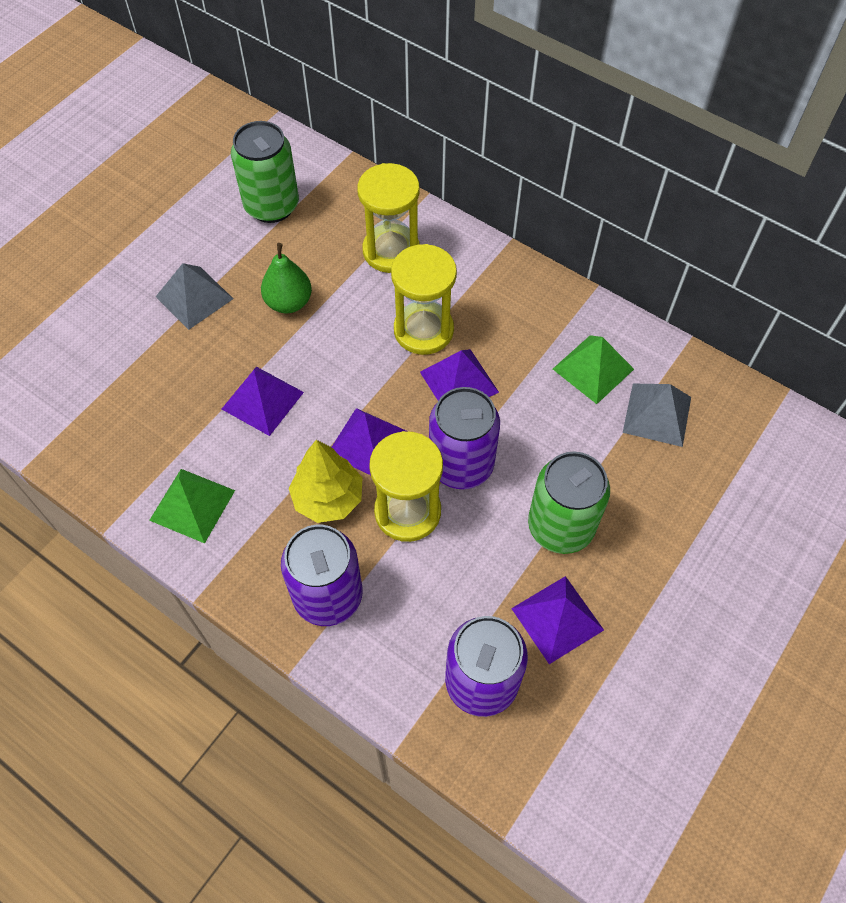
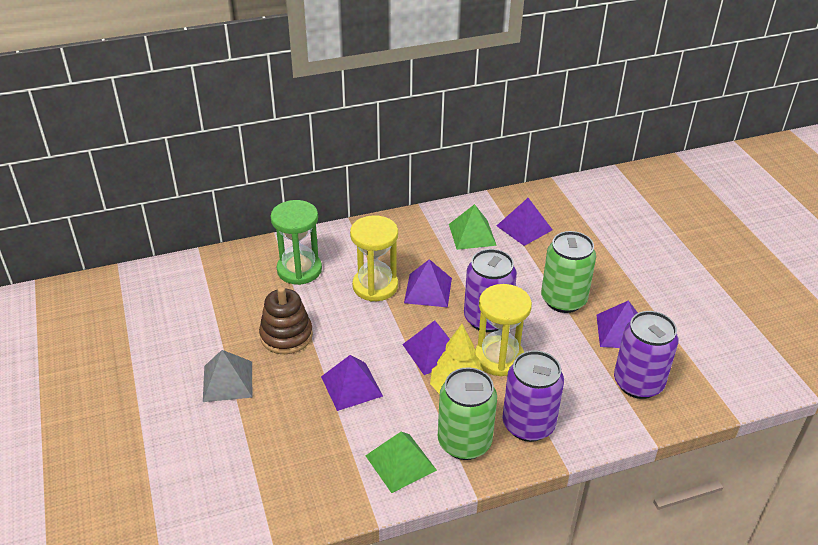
camera: 55 degrees left, 20 degrees down
(271, 206) = (196, 305): green can -> green can (464, 442)
(289, 302) = (286, 335): green pear -> brown stacking toy
(391, 251) = (299, 270): yellow hourglass -> green hourglass
(657, 414) = (524, 227): grey pyramid -> purple pyramid

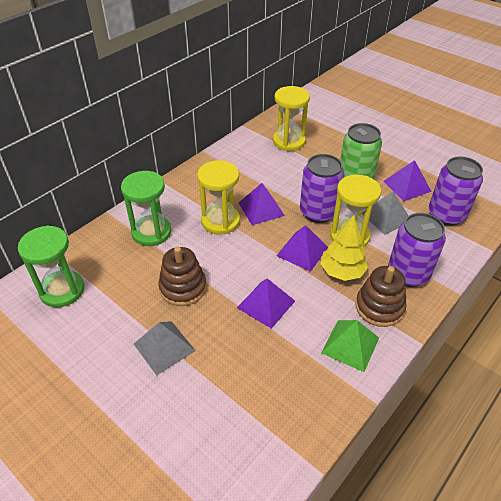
camera: 30 degrees left, 5 degrees up
(181, 291) = (62, 290): none -> green hourglass
(464, 442) = (379, 307): green can -> brown stacking toy
(472, 234) = (258, 158): green pyramid -> none
(524, 227) = (289, 141): purple pyramid -> yellow hourglass
(561, 355) = (386, 217): none -> grey pyramid

